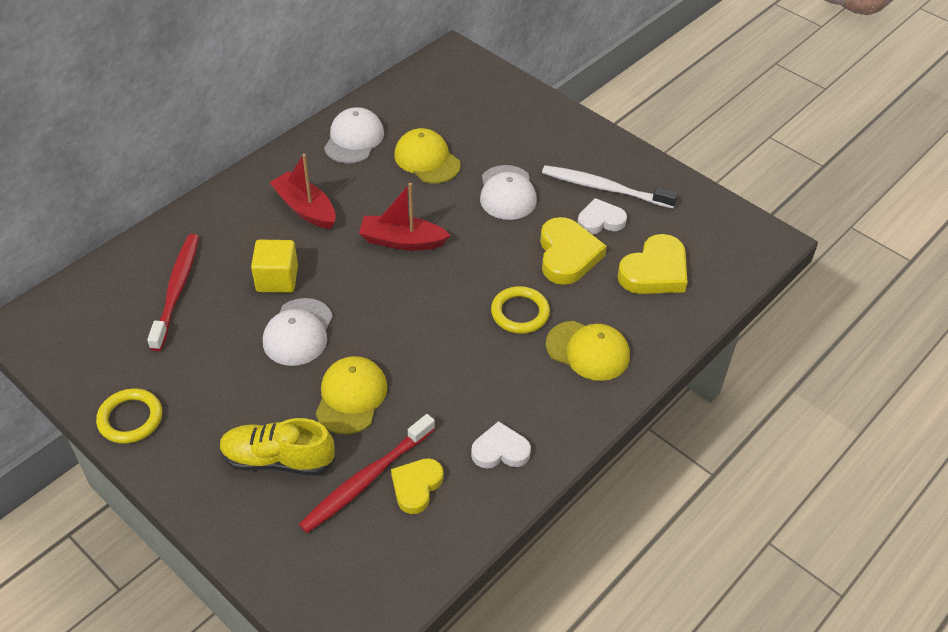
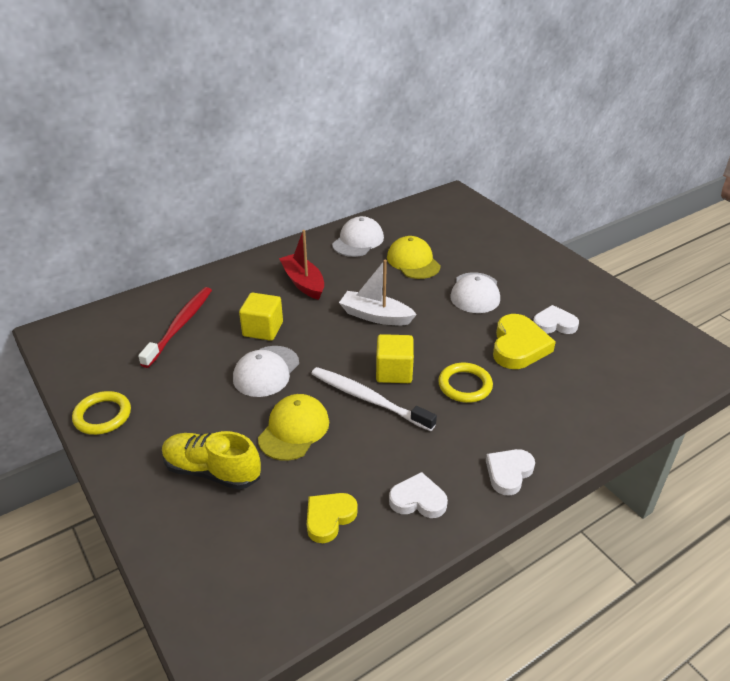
camera: 15 degrees right, 10 degrees down
(365, 480) = (284, 503): red toothbrush -> none
(402, 241) = (376, 316): red boat -> white boat
(440, 309) = (394, 372): none -> yellow cube
(583, 404) = (508, 473): none -> white heart
(588, 351) = (522, 426): yellow cap -> none
(604, 188) = (562, 300): white toothbrush -> white toothbrush (368, 399)
(654, 271) = (598, 370): yellow heart -> none

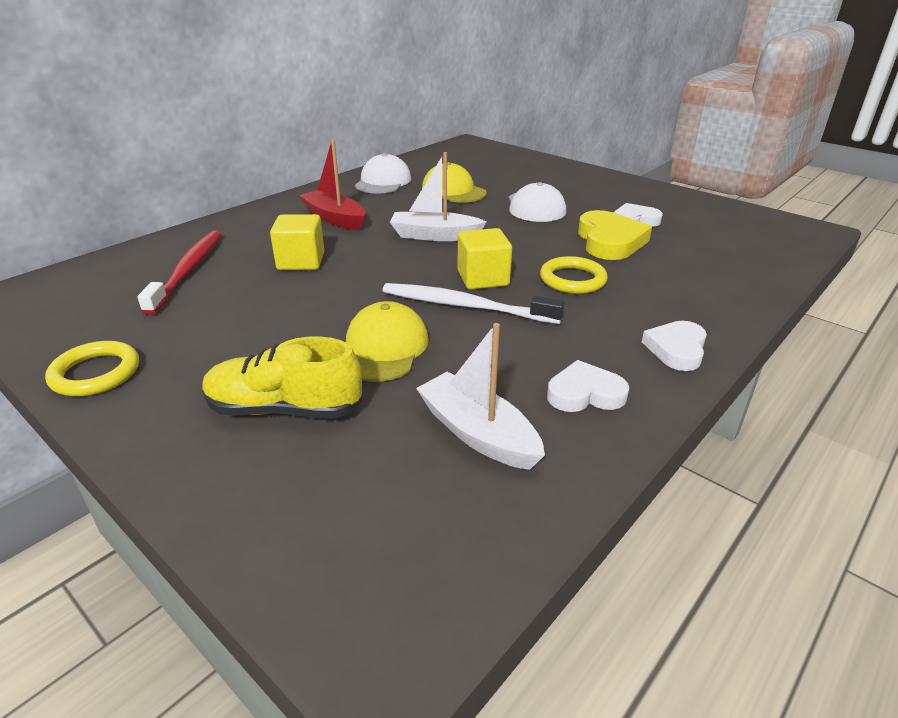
camera: 15 degrees left, 5 degrees down
(266, 371) = (321, 298): white cap -> none
(329, 518) = (478, 433): yellow heart -> white boat

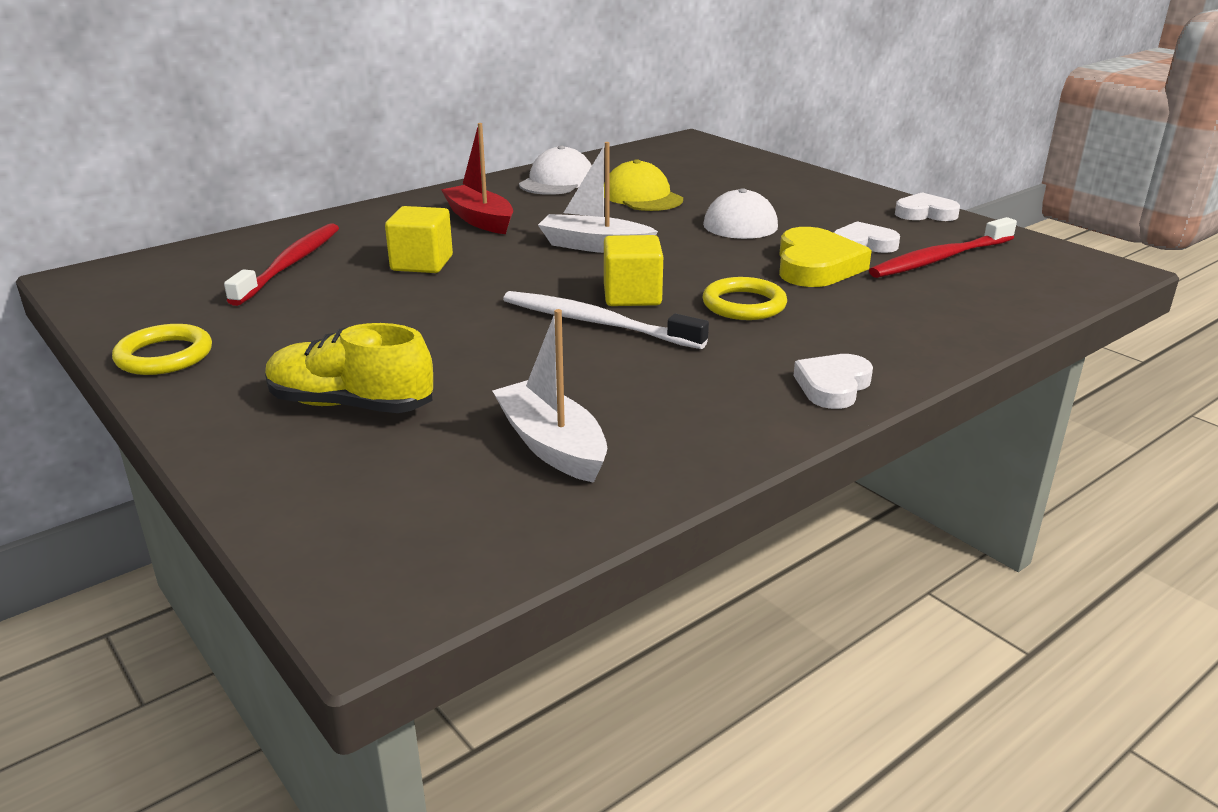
camera: 10 degrees right, 5 degrees down
(383, 348) = (482, 357): yellow cap -> none
(585, 393) = (695, 420): white heart -> white heart (925, 213)
(694, 229) = (939, 259): none -> red toothbrush

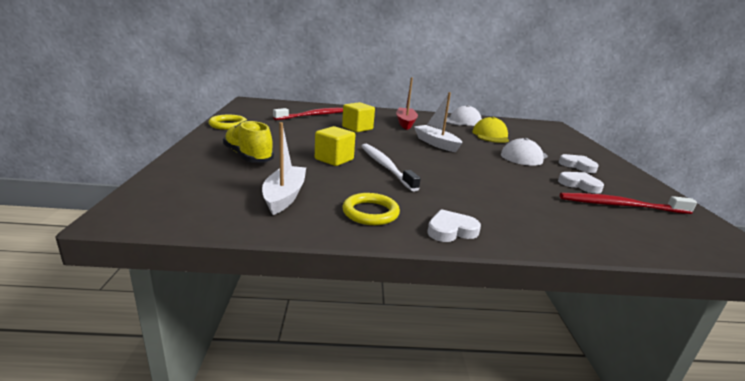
camera: 35 degrees right, 5 degrees down
(632, 296) = (419, 163): yellow cube -> yellow cube (334, 159)
(744, 305) = (466, 184): yellow ring -> yellow ring (370, 212)
(816, 266) = (534, 184): yellow heart -> none
(925, 213) = (646, 185): white heart -> white heart (578, 166)

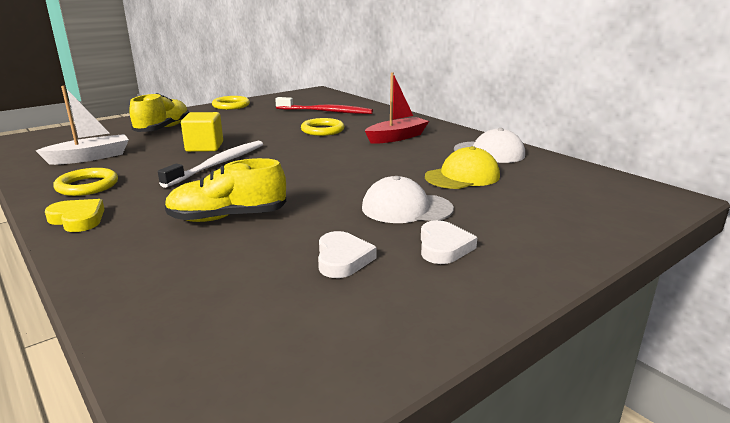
camera: 55 degrees right, 0 degrees up
(357, 128) = (322, 130): yellow cube -> yellow ring
(436, 144) = (347, 163): white boat -> none
(451, 230) = (78, 219): white heart -> yellow heart
(497, 190) = (228, 217): none -> yellow shoe
(620, 205) = (293, 298): red toothbrush -> none

